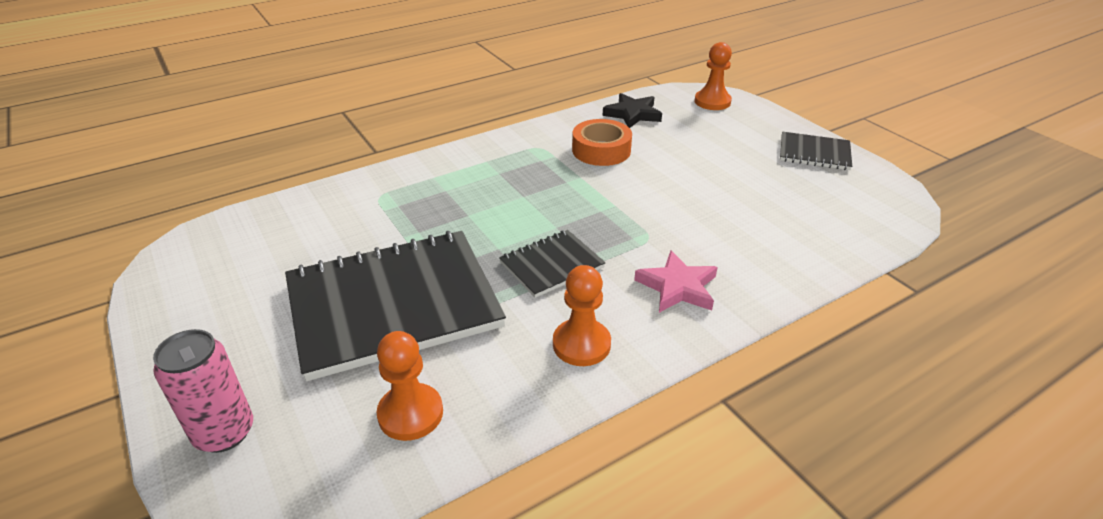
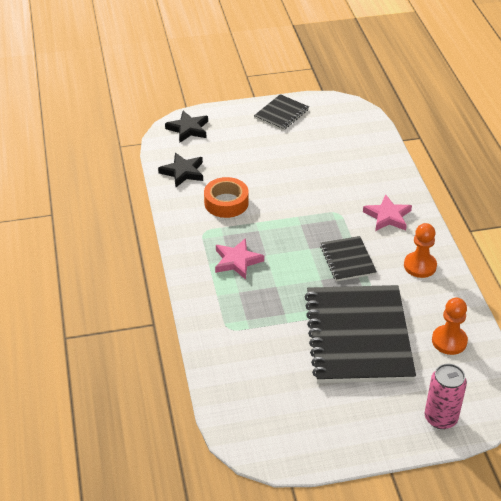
camera: 70 degrees left, 5 degrees up
(499, 178) = (237, 261): none -> pink star
(712, 102) = (188, 129): orange pawn -> black star

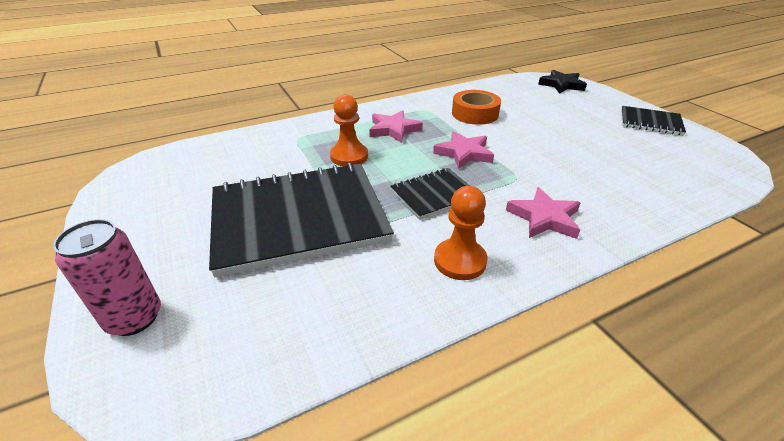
camera: 75 degrees right, 5 degrees down
(183, 172) = (499, 91): black star -> none
(294, 229) = (464, 153): none -> pink star
(449, 341) = (302, 312): orange pawn -> orange pawn (349, 156)

